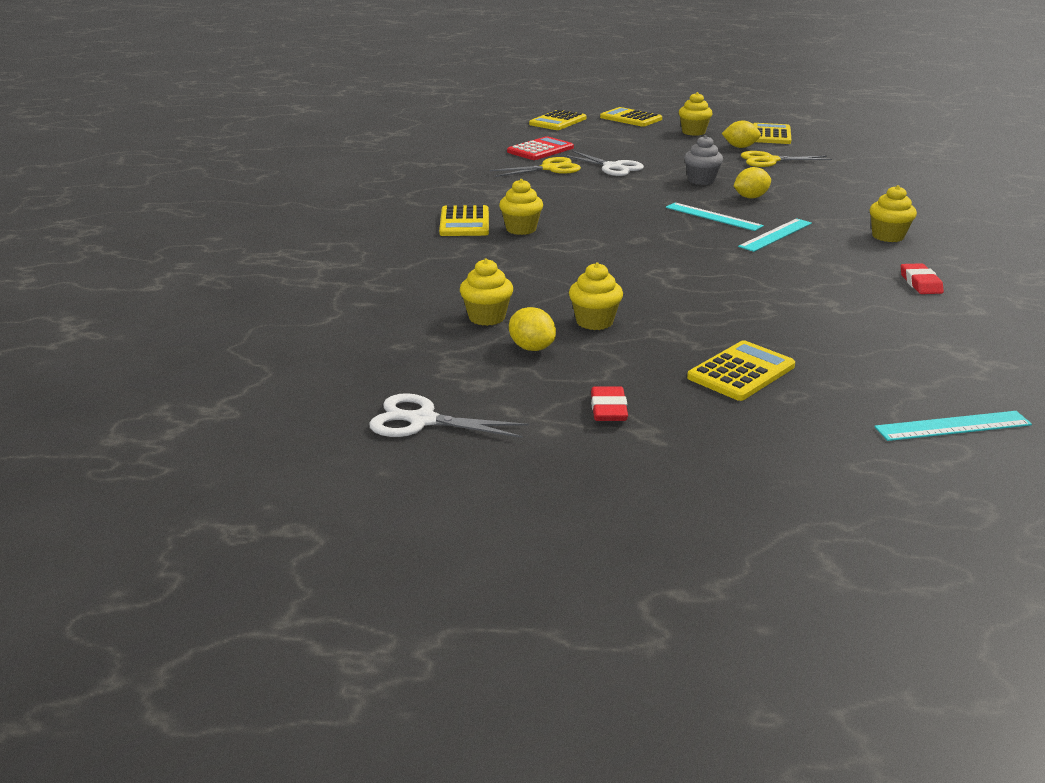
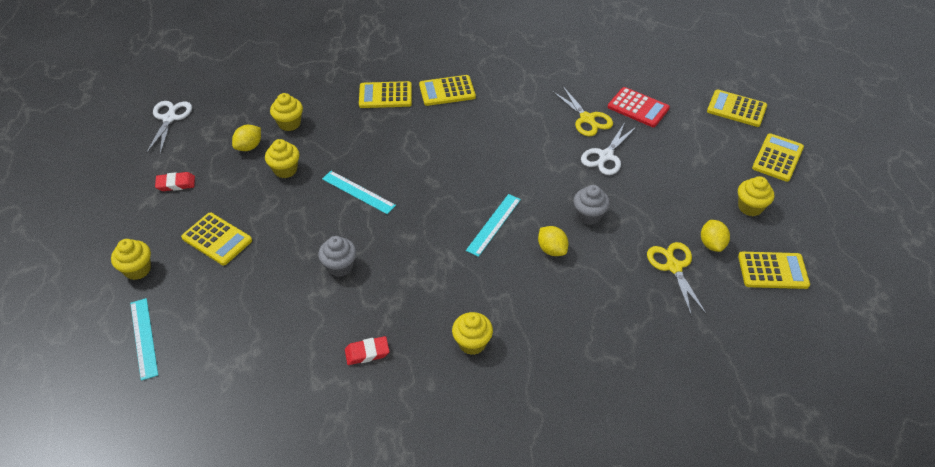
camera: 80 degrees right, 20 degrees up
(454, 255) = (385, 95): none -> yellow calculator
(521, 229) = (439, 120): yellow cupcake -> yellow cupcake (137, 269)
(776, 235) = (459, 264): turquoise ruler -> turquoise ruler (358, 192)
(787, 292) = (340, 267): none -> grey cupcake

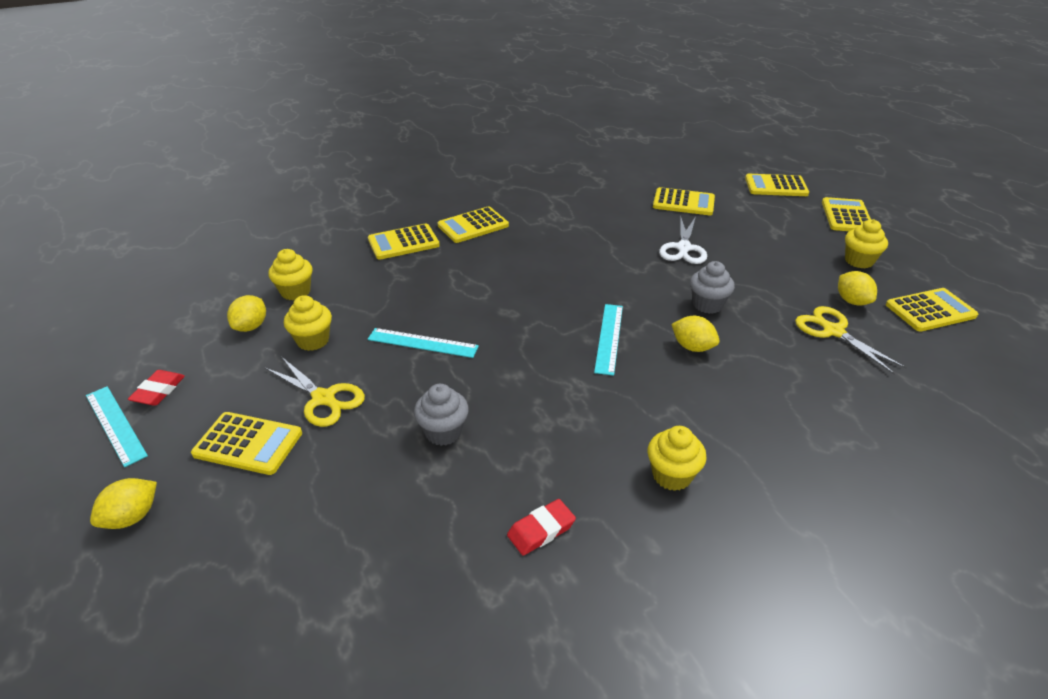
camera: 20 degrees left, 10 degrees down
(137, 269) = (132, 517): yellow cupcake -> yellow lemon
(144, 338) = (175, 617): turquoise ruler -> turquoise ruler (115, 424)
(169, 118) = (123, 319): white scissors -> none
(176, 184) = (158, 391): red eraser -> red eraser turned 45 degrees counterclockwise
(587, 119) = (640, 221): yellow scissors -> yellow scissors (323, 398)
(638, 108) = (683, 202): red calculator -> yellow calculator

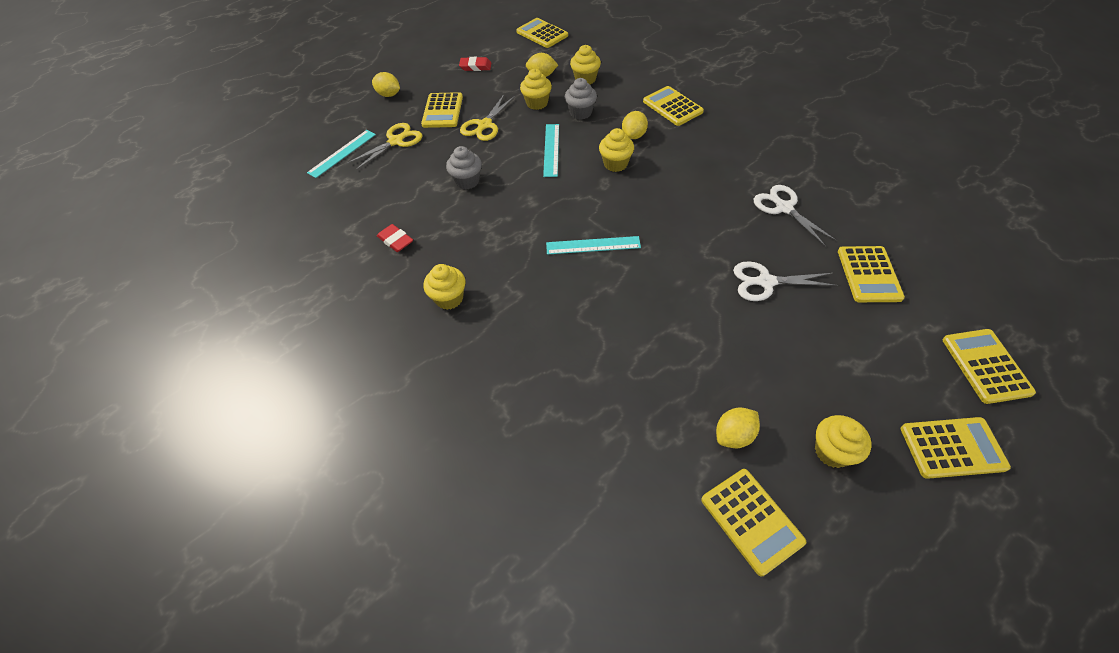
camera: 80 degrees right, 15 degrees up
(115, 424) = (447, 64): turquoise ruler -> turquoise ruler (342, 153)
(473, 226) = (721, 136): yellow calculator -> yellow calculator (542, 34)
(479, 298) = (615, 164): none -> yellow cupcake
(594, 218) = (784, 208): none -> white scissors
(692, 347) = (600, 300): yellow lemon -> yellow lemon (634, 135)
(707, 305) = (670, 307): grey cupcake -> grey cupcake (580, 113)
(833, 331) = (667, 412): yellow scissors -> yellow scissors (396, 141)

